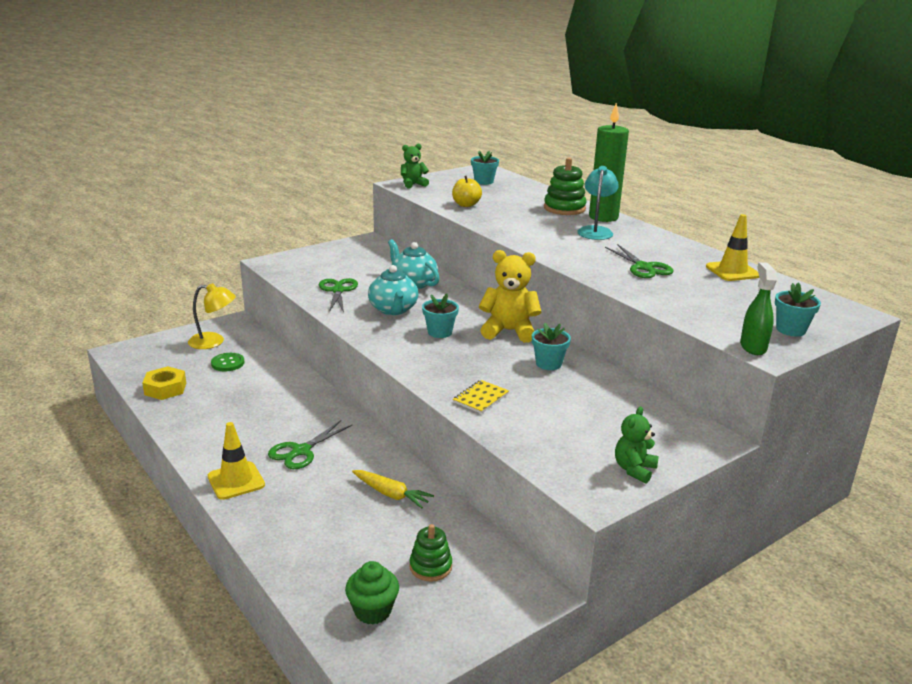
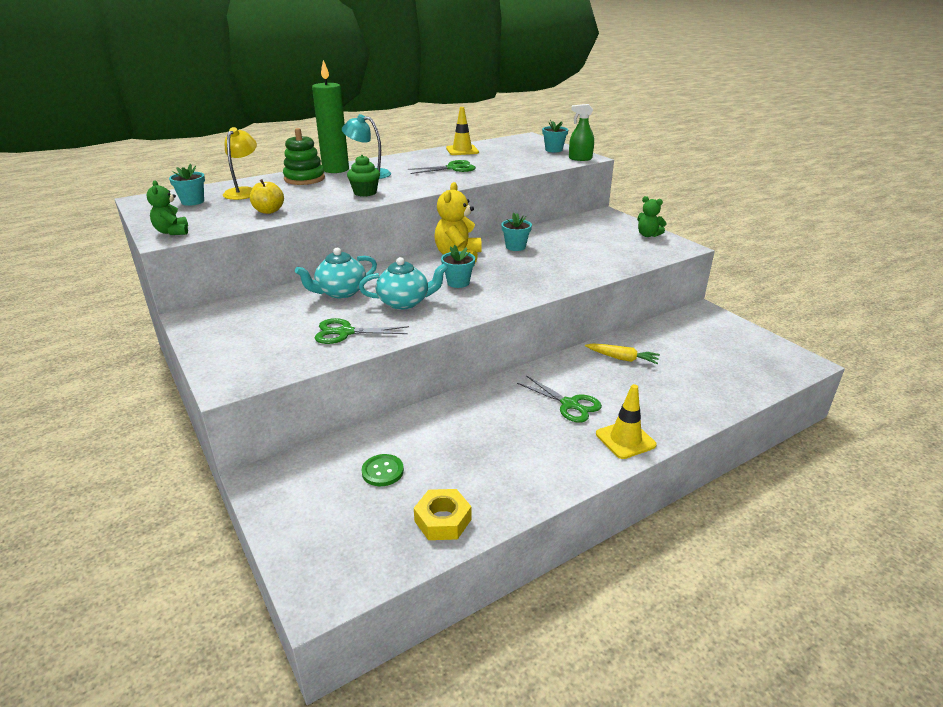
camera: 85 degrees left, 5 degrees up
(213, 342) = (316, 492): yellow lamp -> yellow lamp (244, 192)
(372, 611) = (752, 366): green cupcake -> green cupcake (365, 193)
(391, 494) = (622, 358): yellow carrot -> yellow carrot turned 75 degrees clockwise
(430, 566) = (698, 344): green stacking toy -> none
(480, 398) = (573, 271): yellow notebook -> none

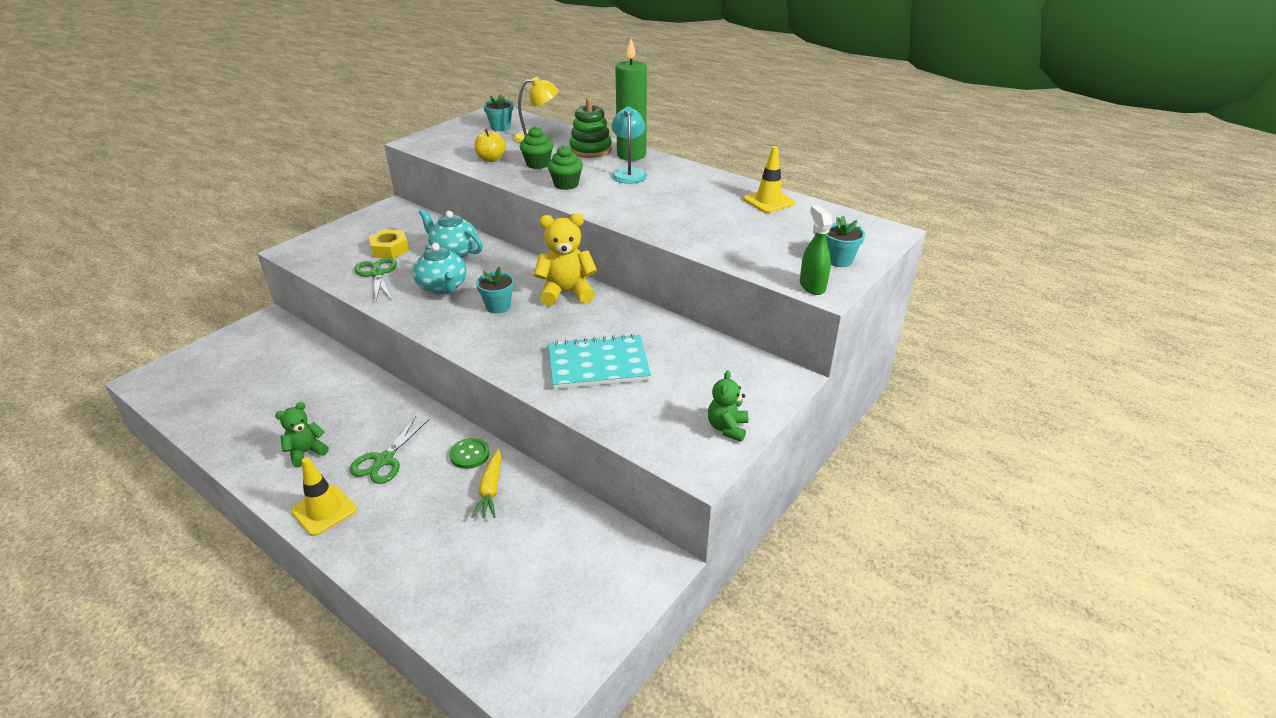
camera: 70 degrees right, 5 degrees up
(172, 232) = (428, 141): green teddy bear -> green teddy bear (306, 452)
(308, 197) = (538, 164): none -> green cupcake
(382, 471) = (274, 371): green button -> green button (470, 454)
(442, 520) = (212, 415): yellow nut -> yellow nut (390, 249)
(453, 168) = (687, 210): green scissors -> none
(515, 247) = (615, 324): turquoise flower pot -> none
(564, 258) = (598, 364): none -> turquoise notebook

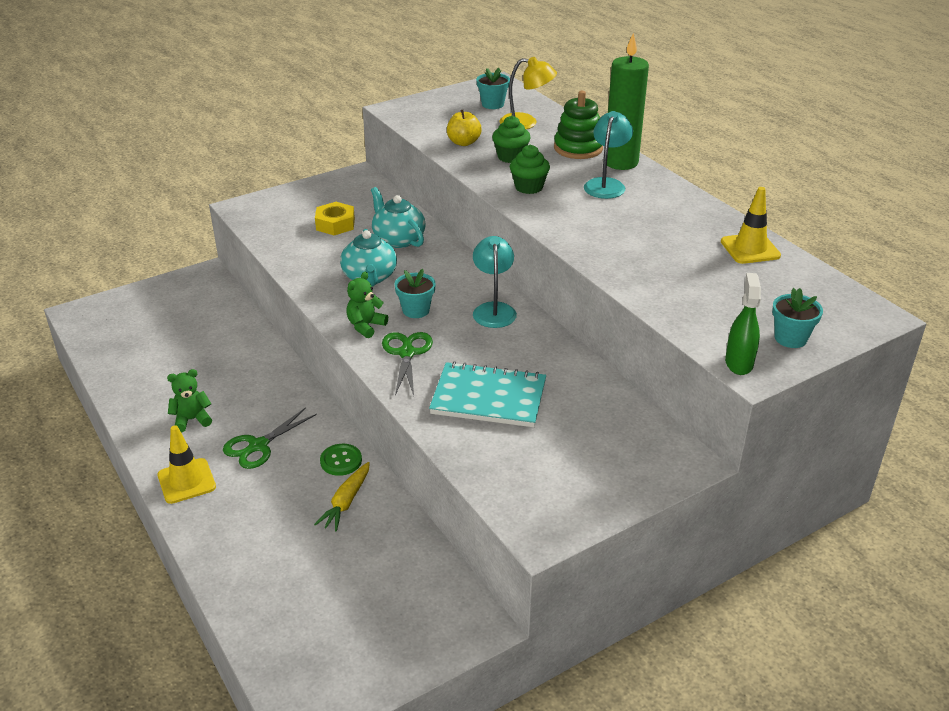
camera: 20 degrees right, 0 degrees up
(377, 274) = (312, 249): green scissors -> green scissors (406, 353)
(566, 292) = (493, 309): yellow teddy bear -> turquoise lamp
(727, 428) = (591, 500): green teddy bear -> green teddy bear (366, 326)

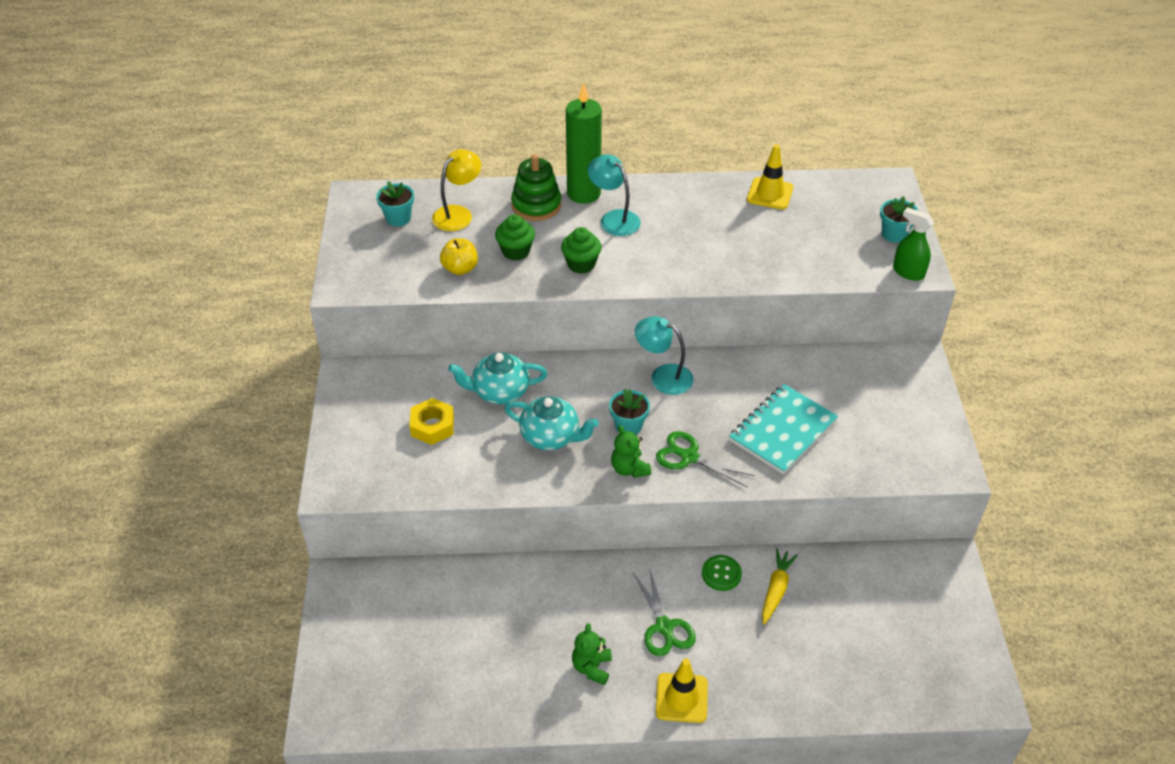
camera: 60 degrees left, 10 degrees up
(346, 502) = (776, 589): yellow carrot -> yellow carrot turned 120 degrees counterclockwise

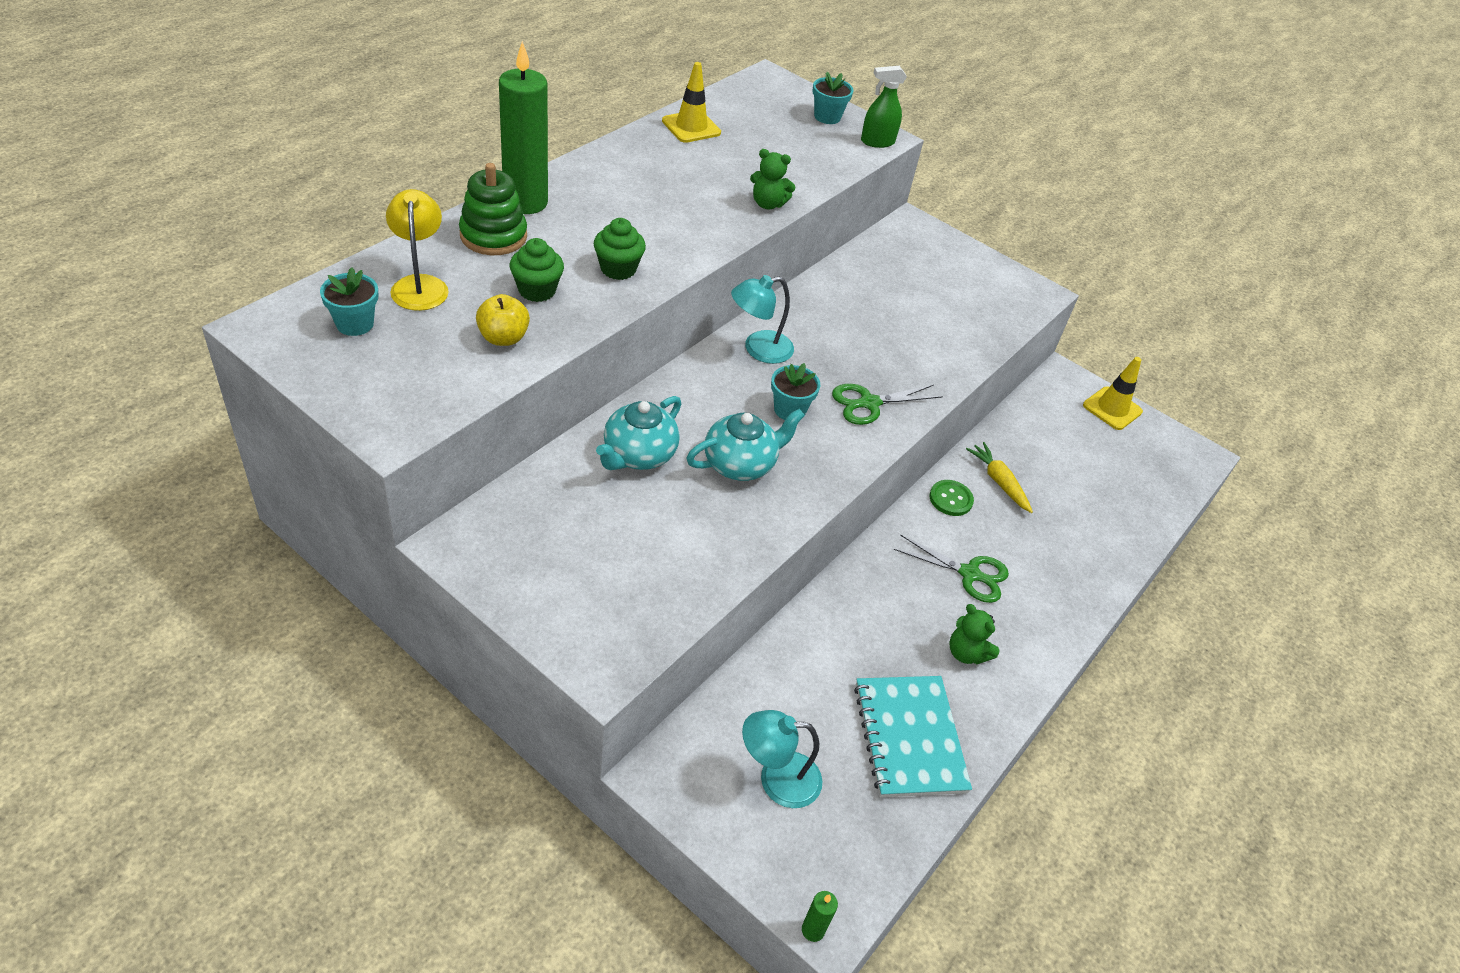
camera: 55 degrees left, 0 degrees up
(307, 718) = (813, 930): none -> green candle
(432, 426) = (620, 531): yellow nut -> none
(614, 218) = (588, 212): turquoise lamp -> turquoise lamp (777, 779)
(629, 469) = (840, 445): green teddy bear -> green teddy bear (768, 204)
(681, 698) = (1052, 619): yellow traffic cone -> yellow traffic cone (1112, 408)
(782, 431) = (903, 336): turquoise notebook -> turquoise notebook (909, 737)

